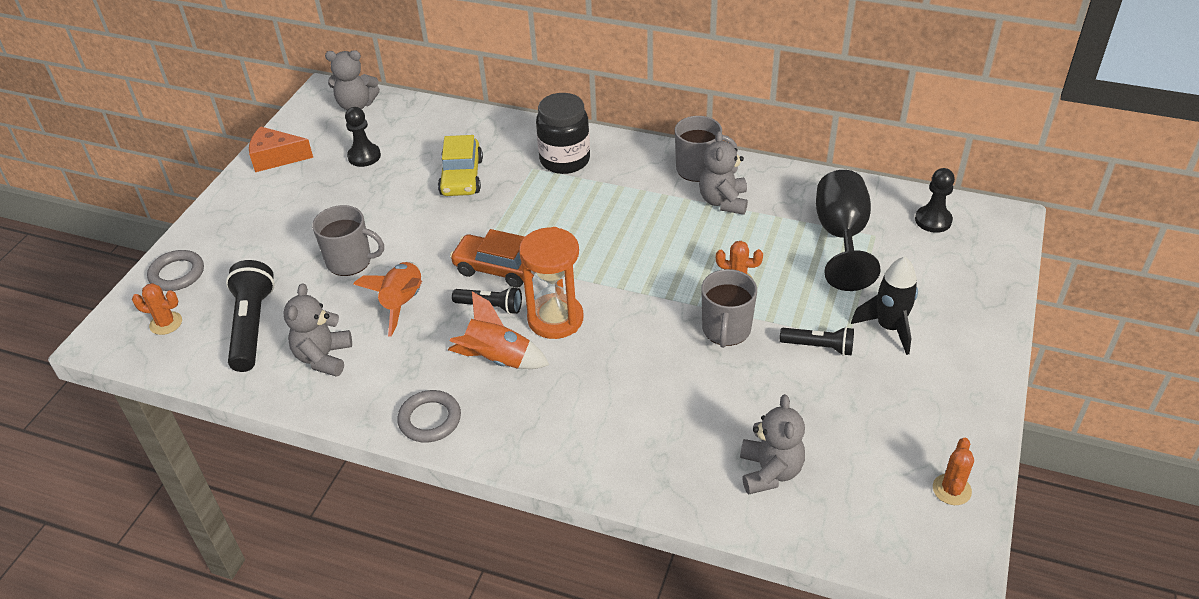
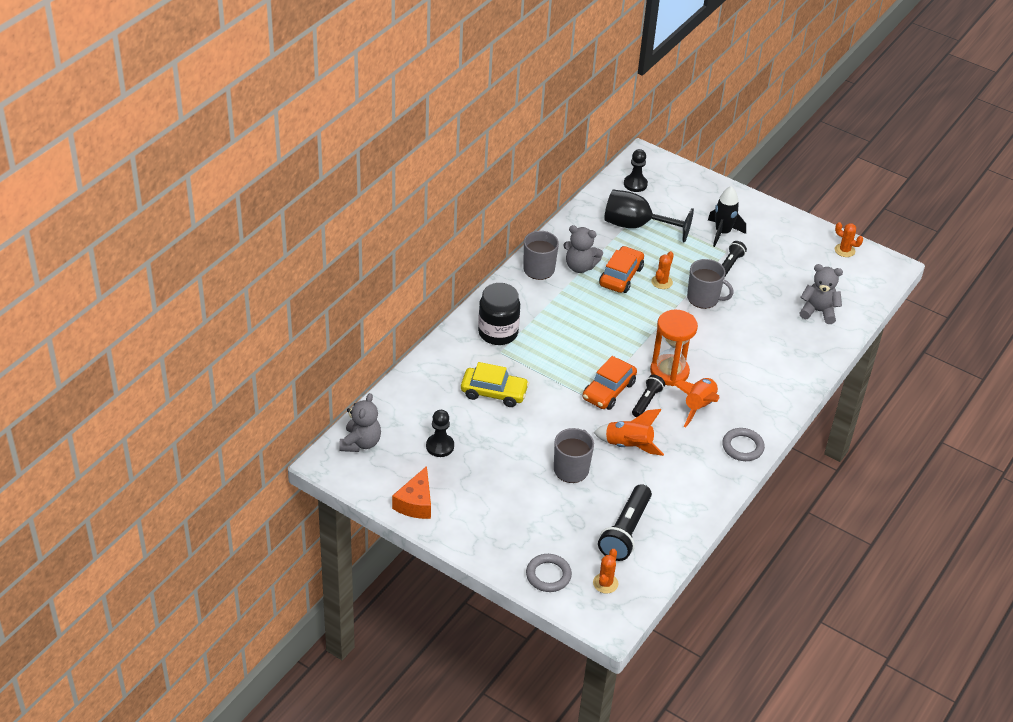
camera: 80 degrees left, 0 degrees up
(252, 326) = (625, 531): black flashlight -> black flashlight turned 75 degrees counterclockwise
(323, 357) = (670, 494): grey teddy bear -> none
(726, 241) = (621, 276): none -> orange car

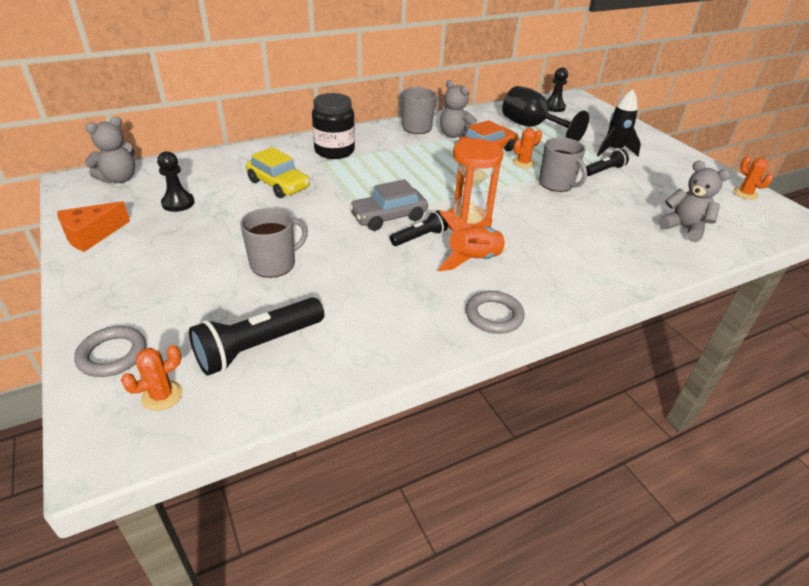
camera: 30 degrees right, 5 degrees down
(608, 391) = (388, 217): orange car -> grey car
(628, 446) = (358, 266): orange rocket -> none

